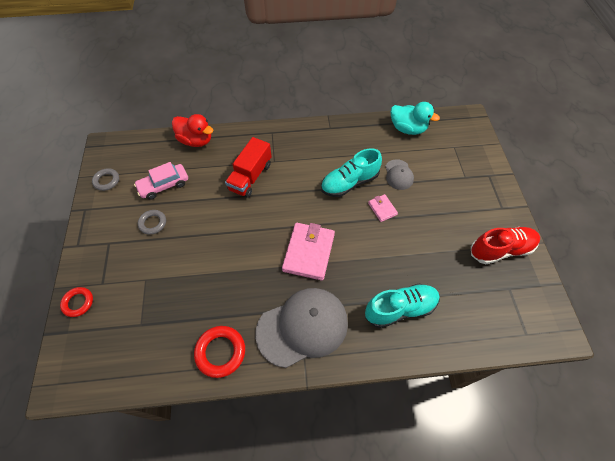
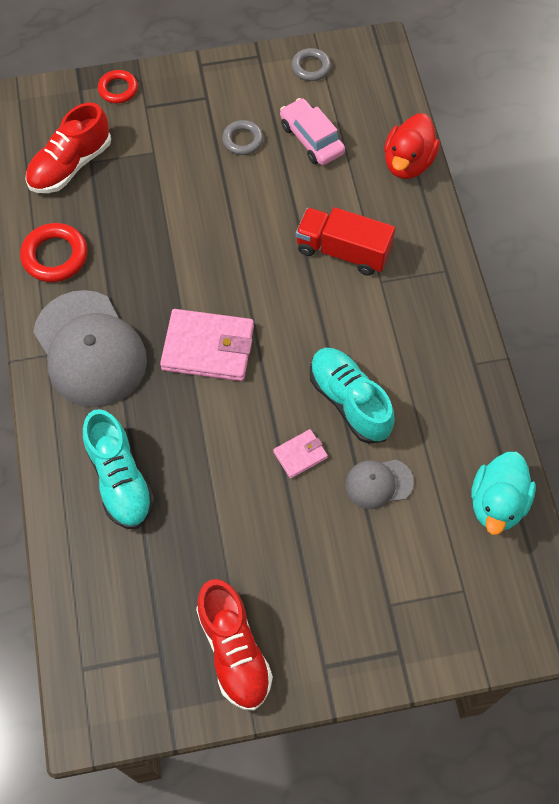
camera: 85 degrees right, 5 degrees up
(139, 340) = (70, 165): none -> red shoe

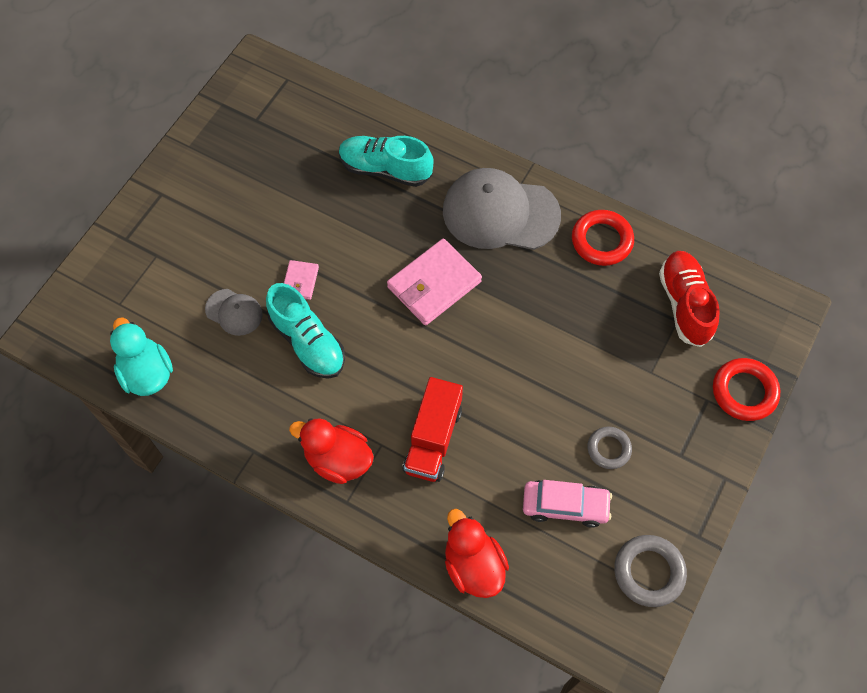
camera: 130 degrees right, 0 degrees up
(118, 89) = (744, 392): red ring -> red ring, size x1.54
(234, 650) = (219, 156): red shoe -> none
(311, 67) = (649, 572): grey ring -> grey ring, size x1.54
(343, 251) = (433, 439): red truck -> red truck turned 135 degrees clockwise
(349, 401) = (308, 342): turquoise shoe -> turquoise shoe turned 45 degrees clockwise
(378, 483) = (234, 312): grey cap -> grey cap turned 90 degrees clockwise
(421, 301) = (338, 459): none -> red duck

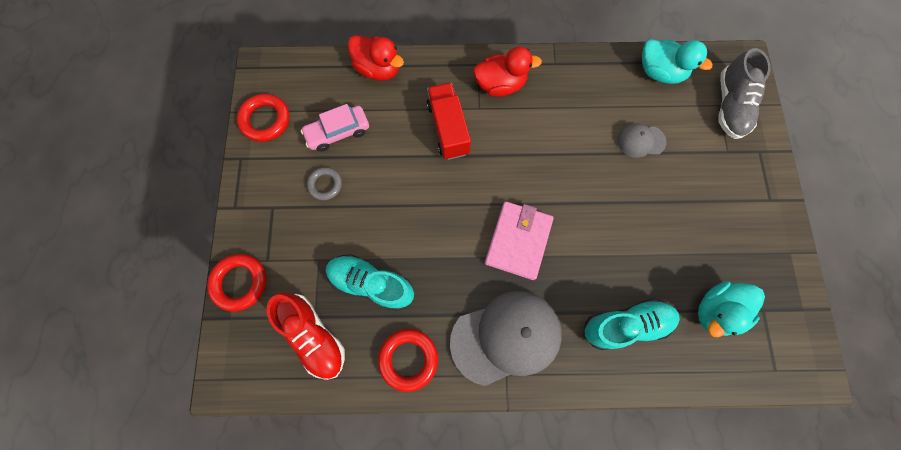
camera: 150 degrees right, 10 degrees up
(109, 297) = (729, 106): none -> grey shoe
(297, 140) = (715, 311): none -> turquoise duck
(300, 281) = (615, 188): pink wallet -> none
(308, 342) = (575, 148): turquoise shoe -> turquoise shoe (371, 283)
(649, 572) = (265, 120): grey ring -> red ring

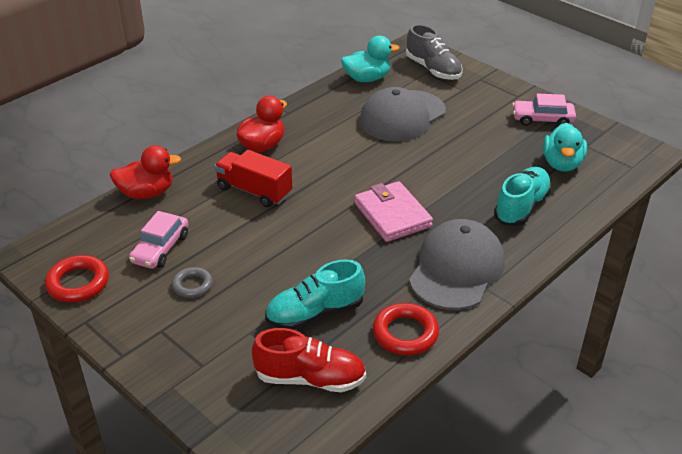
camera: 45 degrees left, 35 degrees down
(240, 282) = (195, 397): red ring -> none
(640, 141) = (402, 116): grey cap -> grey cap, size x2.07
(760, 246) = (542, 119): none -> pink car

